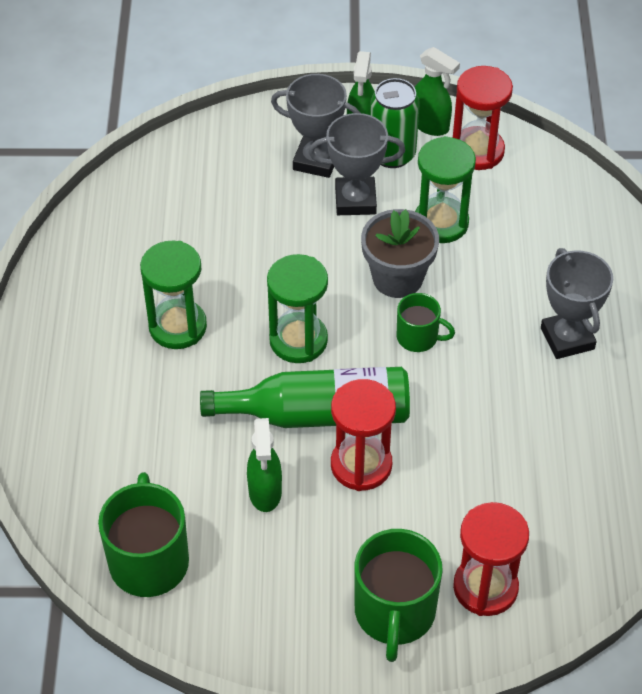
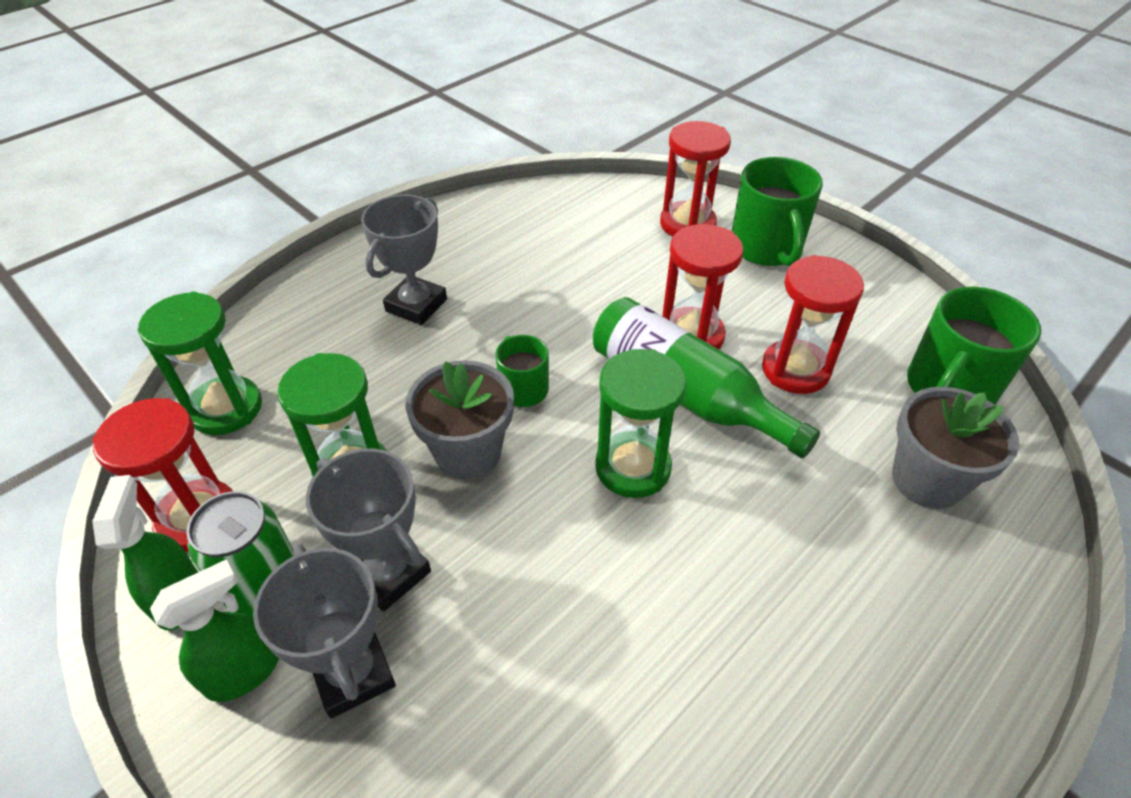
camera: 135 degrees left, 5 degrees down
(121, 467) = (927, 480): none -> grey flower pot
(177, 327) = (748, 583): green hourglass -> green hourglass (226, 408)
(265, 492) = (795, 370): green spray bottle -> red hourglass
(394, 612) = (766, 248): green mug -> green mug turned 120 degrees clockwise

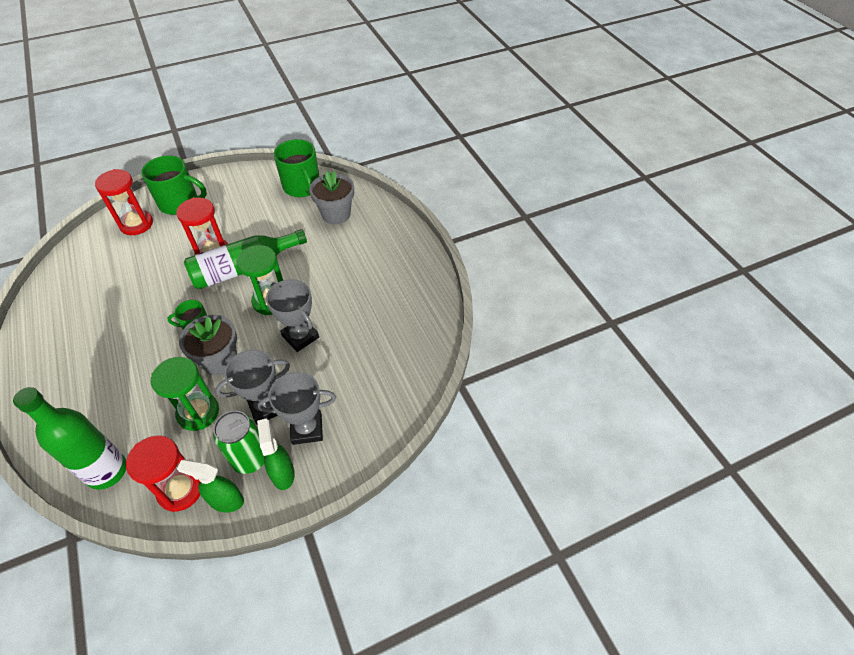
camera: 70 degrees left, 5 degrees up
(226, 408) = (107, 471): green hourglass -> green bottle
(416, 305) = (97, 360): grey trophy -> grey trophy (300, 337)
(795, 370) = (259, 226): red hourglass -> none

